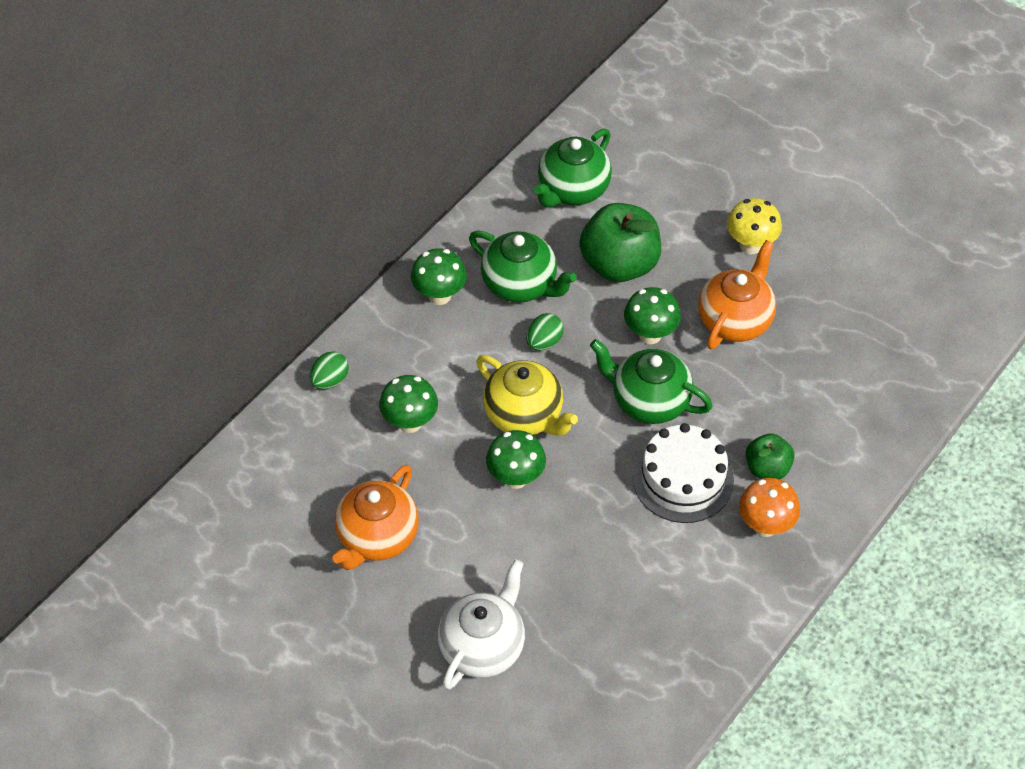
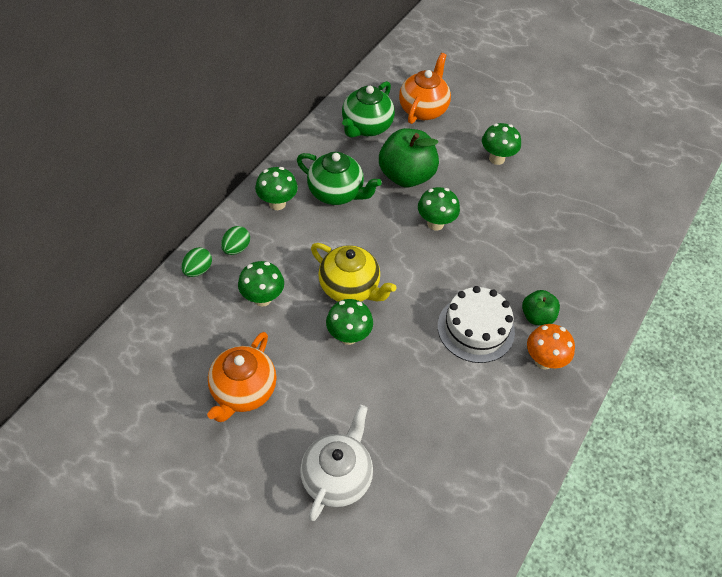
camera: 10 degrees left, 0 degrees up
(544, 342) = (358, 233): green egg -> green egg (236, 248)
(648, 401) = (441, 272): green teapot -> none
(735, 320) = (495, 210): orange teapot -> orange teapot (423, 109)
(750, 245) = (496, 158): yellow mushroom -> green mushroom

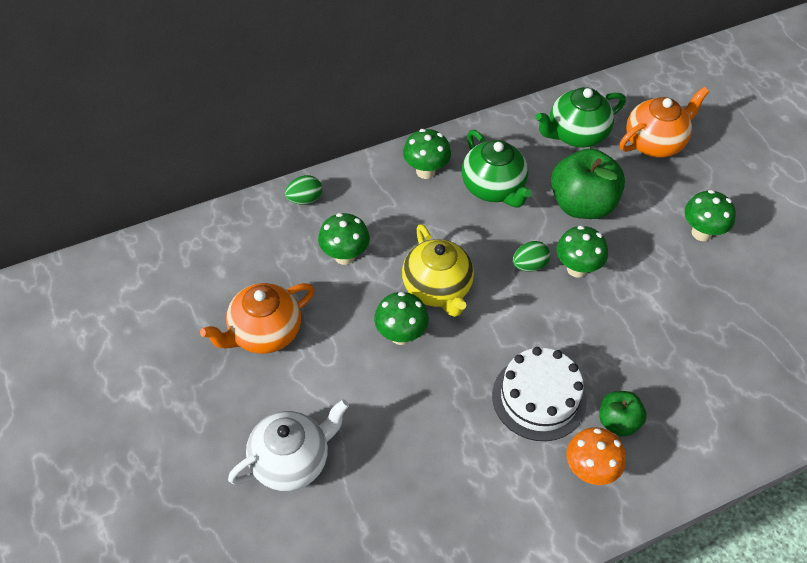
camera: 35 degrees right, 0 degrees up
(236, 248) = (354, 196): green egg -> green egg (529, 265)

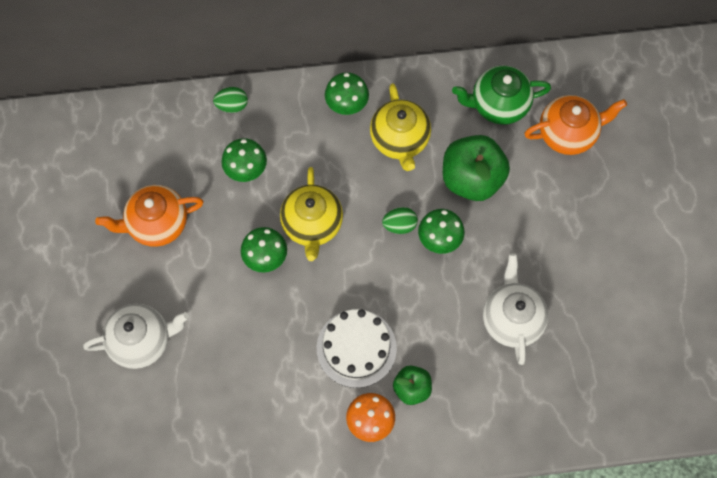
camera: 20 degrees right, 15 degrees up
(493, 188) = (400, 140): green teapot -> yellow teapot
(687, 322) = (512, 319): none -> white teapot
(701, 233) = (566, 237): green mushroom -> none

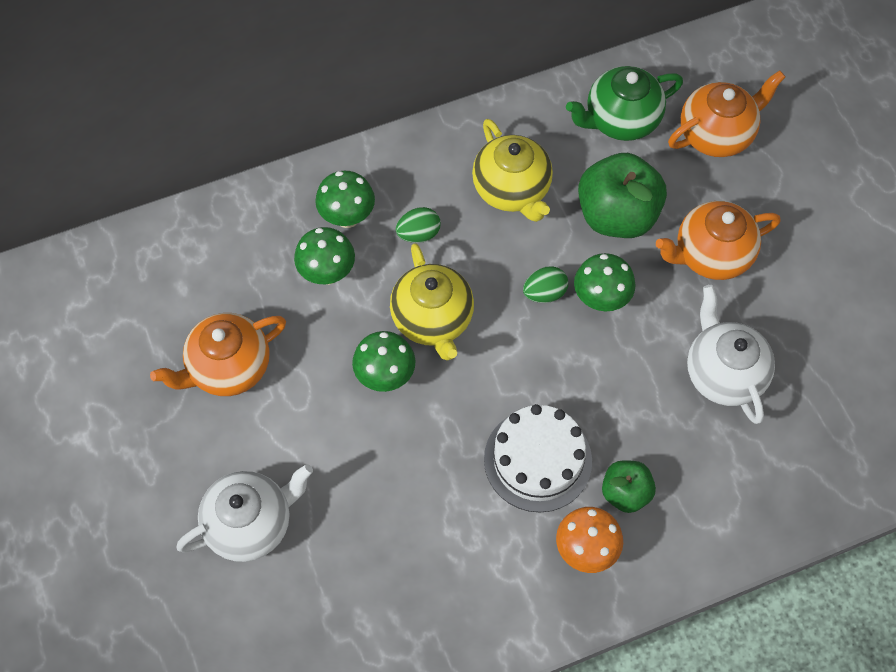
camera: 15 degrees left, 5 degrees down
(232, 105) = (285, 198): green egg -> green egg (418, 234)
(347, 106) = (432, 165): green mushroom -> green mushroom (347, 217)
(532, 227) = (710, 255): none -> orange teapot

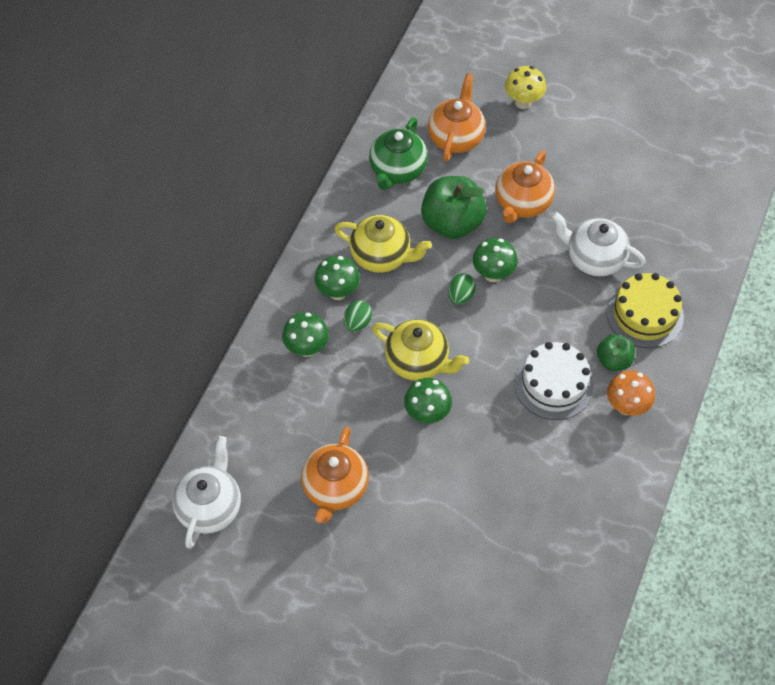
camera: 45 degrees left, 5 degrees down
(251, 523) = (445, 556): white teapot -> white teapot (210, 507)
(327, 273) = (331, 388): green mushroom -> green mushroom (338, 292)
(712, 476) = (644, 314): none -> yellow cake
(829, 154) = (523, 102): none -> yellow mushroom

